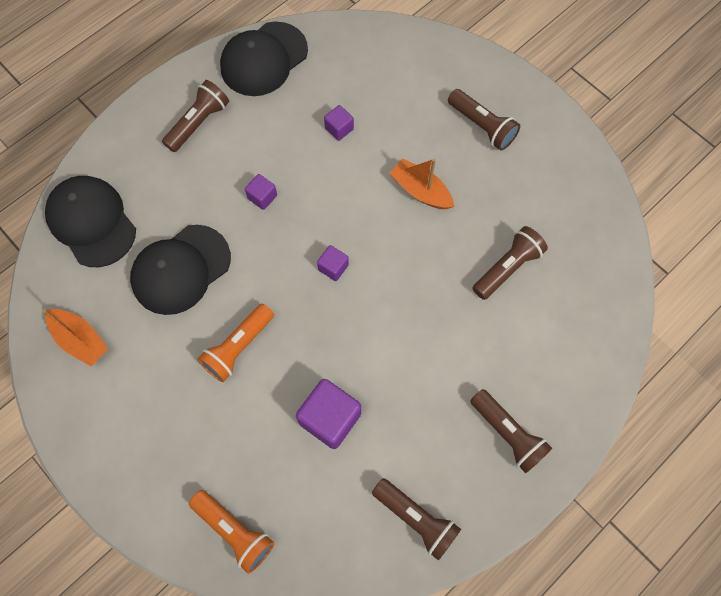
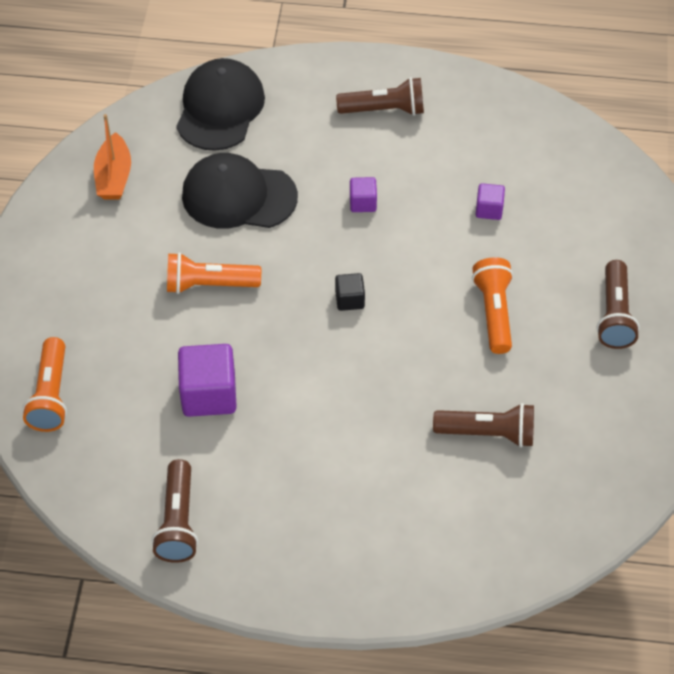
camera: 50 degrees right, 15 degrees down
(264, 59) = (496, 108): black cap -> none
(333, 267) = (349, 300): purple cube -> black cube
(420, 191) = (493, 312): orange boat -> orange flashlight
(508, 434) = (323, 542): brown flashlight -> none

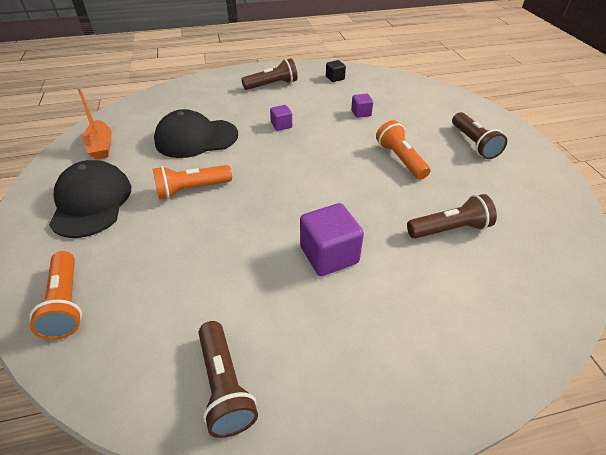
camera: 20 degrees left, 10 degrees down
(209, 394) = (217, 262): purple cube -> purple cube (329, 255)
(220, 108) = (168, 102): black cap -> black cap (91, 202)
(349, 300) = (300, 175): black cube -> black cube (335, 78)

